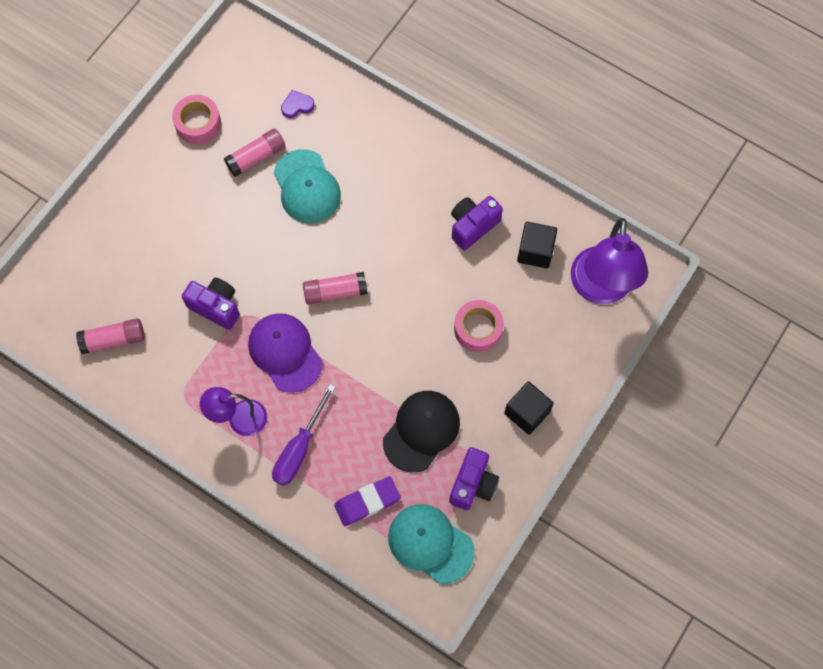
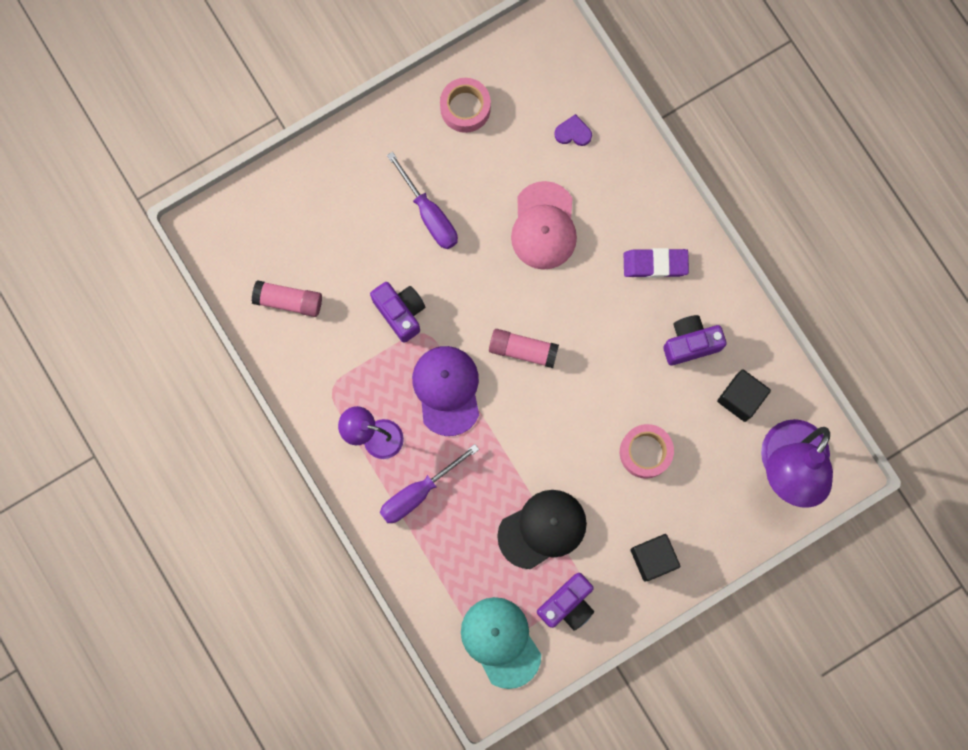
camera: 25 degrees right, 10 degrees up
(205, 218) = (429, 214): none -> purple screwdriver
(256, 157) = (507, 171): pink glue stick -> none
(307, 187) = (544, 226): turquoise cap -> pink cap
(367, 502) = (459, 574): purple eraser -> purple eraser (655, 264)

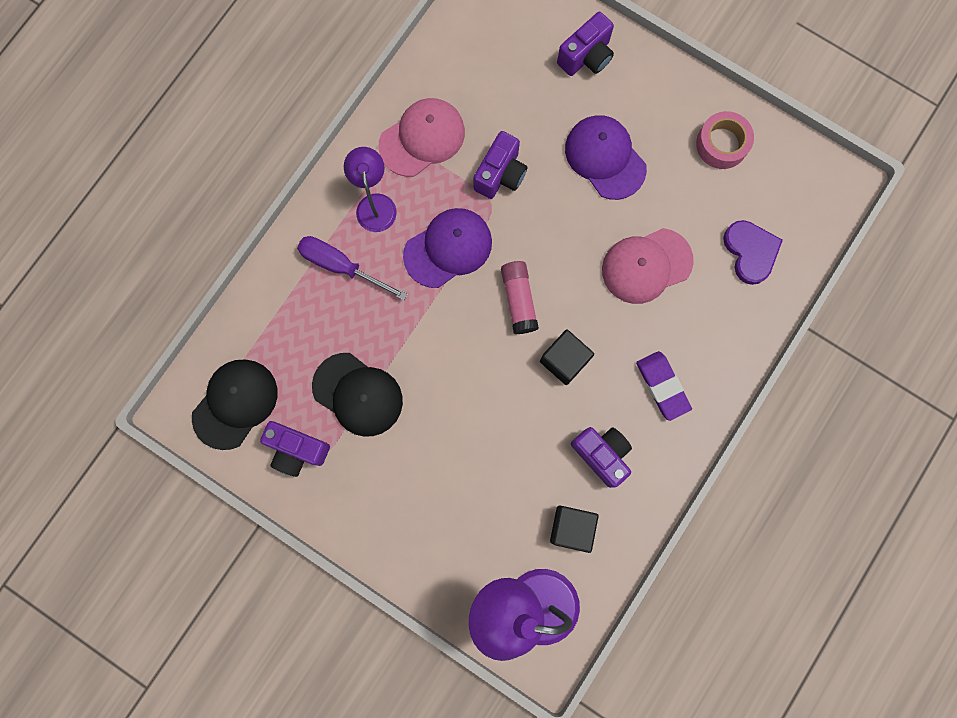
camera: 65 degrees right, 0 degrees up
(288, 301) = (463, 73): pink glue stick -> none
(326, 185) = (586, 57): none -> purple camera
(333, 366) = (422, 138): none -> pink cap
(429, 214) = (605, 158): purple screwdriver -> purple cap
(500, 642) = (235, 404): turquoise cap -> black cap
(573, 132) = (750, 252): purple heart -> purple heart, size x1.66
(645, 452) = (475, 458): pink tape -> none
(653, 558) = (376, 511): black cube -> black cube (564, 360)

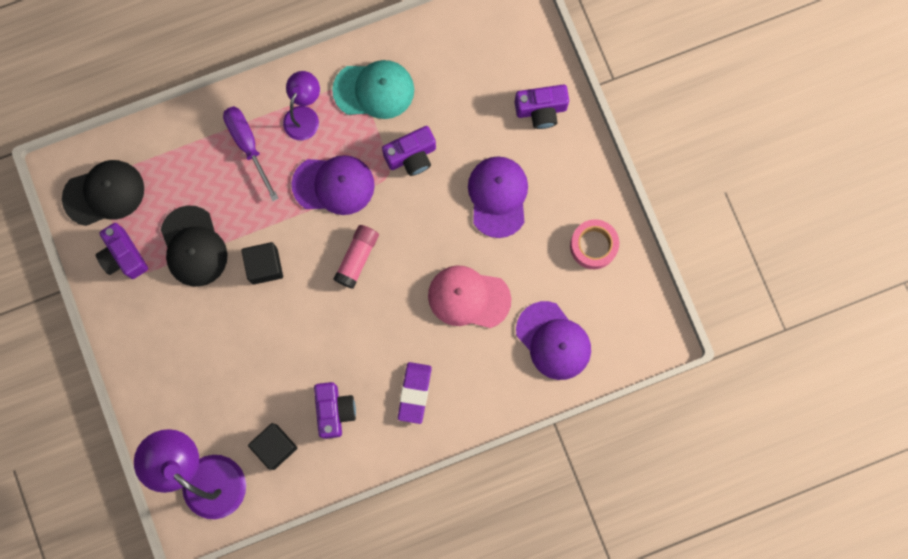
camera: 35 degrees right, 0 degrees up
(422, 138) = (374, 90): pink cap -> turquoise cap
(564, 360) = (357, 325): black cube -> black cube (264, 266)
(750, 252) = (553, 341): purple heart -> purple cap

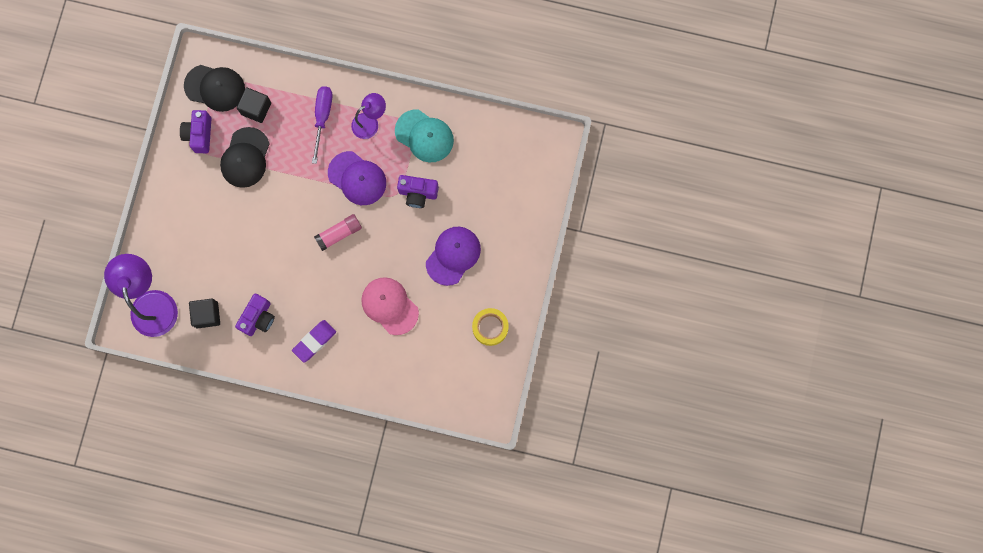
camera: 35 degrees right, 0 degrees up
(264, 266) = (279, 199): black cube -> black cube (256, 108)
(541, 110) = (519, 220): purple camera -> none
(553, 341) = (422, 369): purple cap -> none
(593, 246) = (490, 327): pink tape -> yellow tape

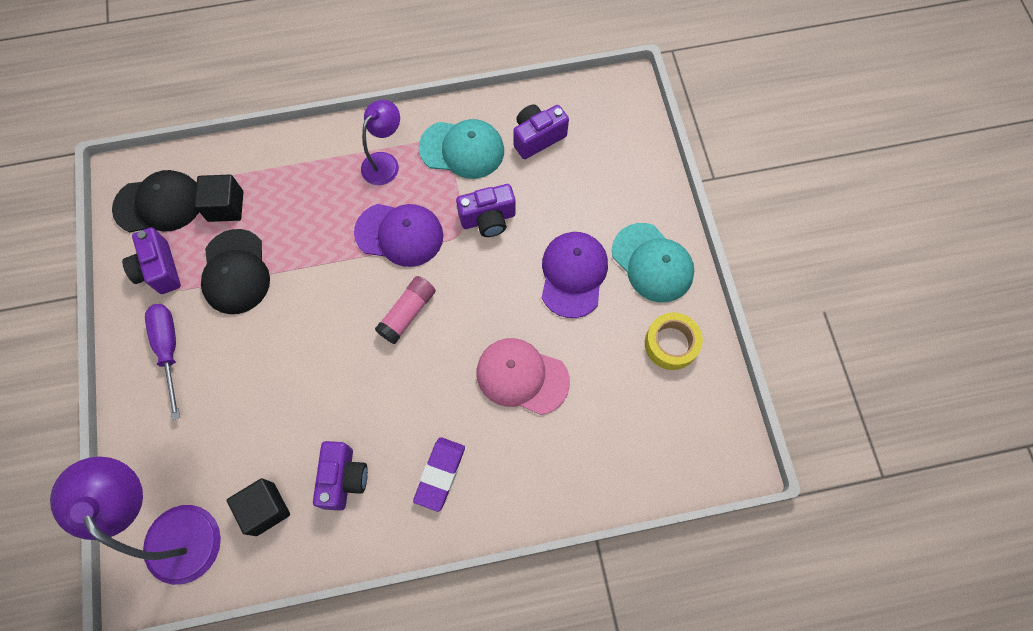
camera: 25 degrees left, 10 degrees down
(322, 117) = (319, 181): purple screwdriver -> purple screwdriver (169, 350)
(478, 150) = (537, 137): none -> purple camera
(507, 270) = (652, 263): none -> turquoise cap

